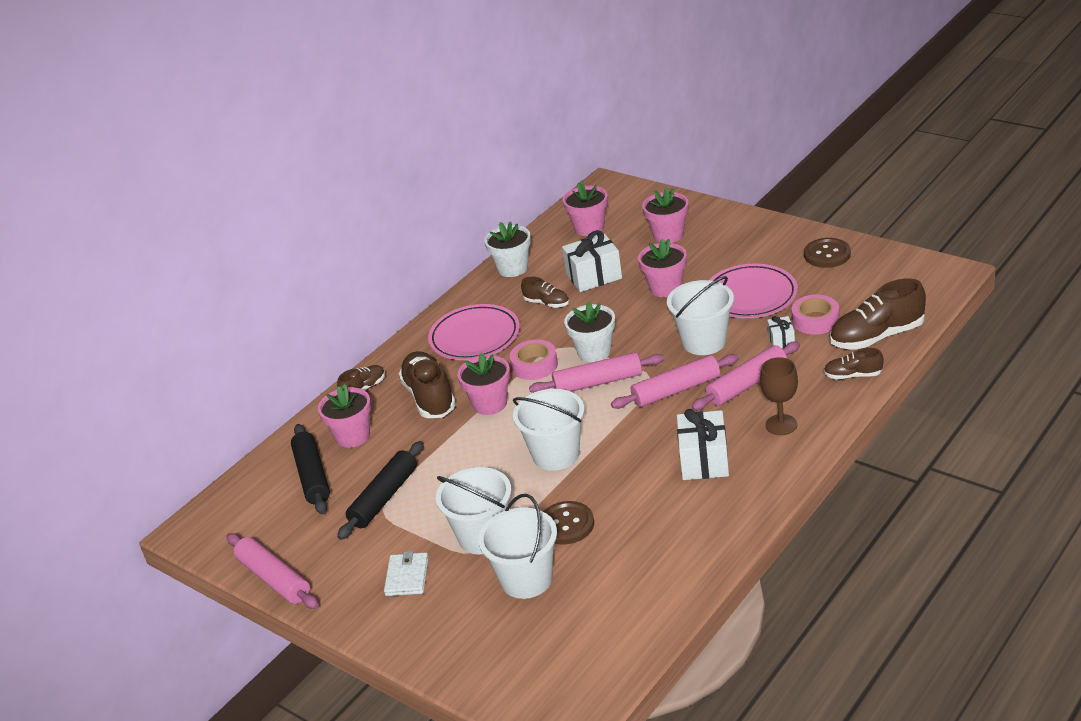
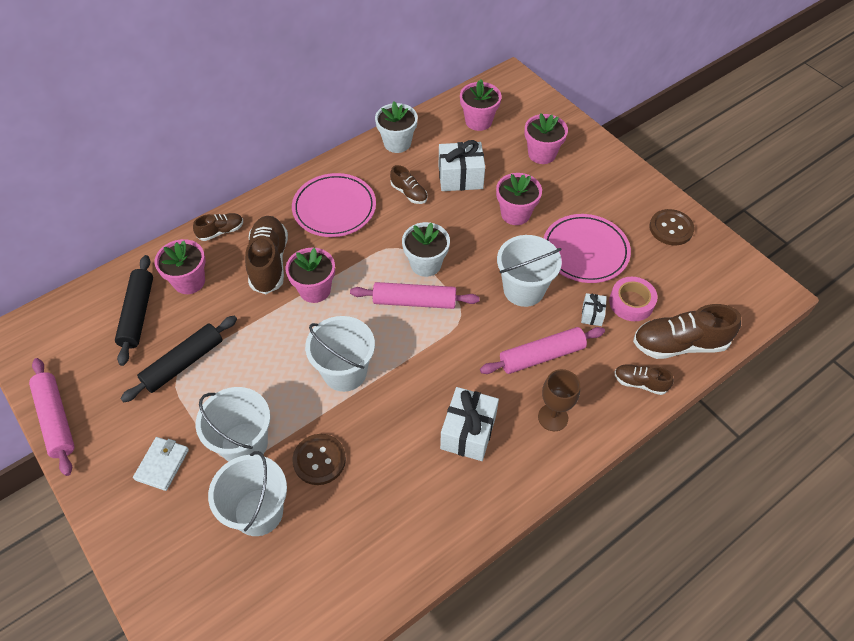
camera: 10 degrees right, 20 degrees up
(534, 365) = (370, 260): pink tape -> none
(676, 390) = (477, 337): pink rolling pin -> none

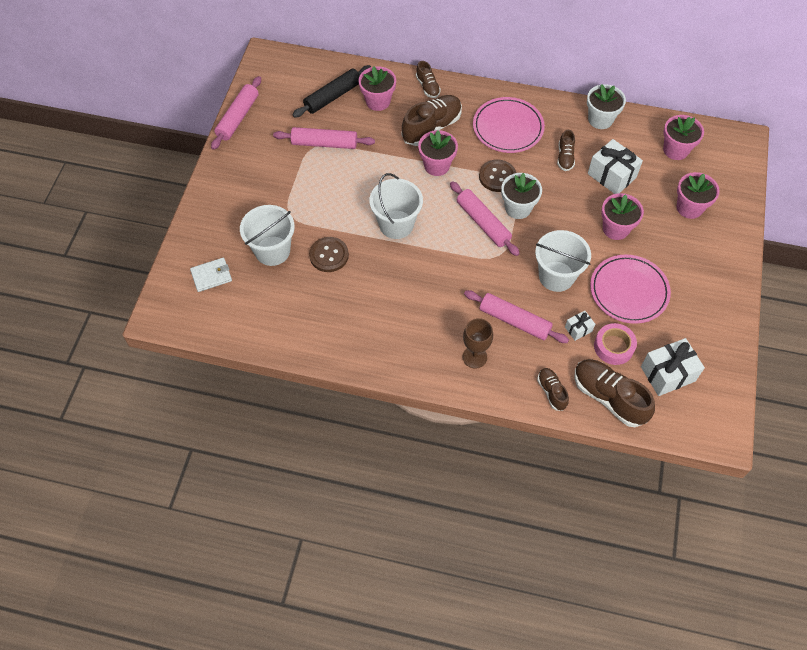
camera: 50 degrees right, 5 degrees up
(162, 464) = (257, 185): white wallet -> white wallet (211, 276)
(183, 363) = (324, 143): black rolling pin -> pink rolling pin
(221, 231) = (427, 87): brown shoe -> brown shoe turned 45 degrees clockwise
(244, 444) = (304, 212): white bucket -> none
(468, 432) = (419, 317): white gift -> white gift (667, 374)
(671, 228) = (710, 332): brown button -> brown button (497, 176)

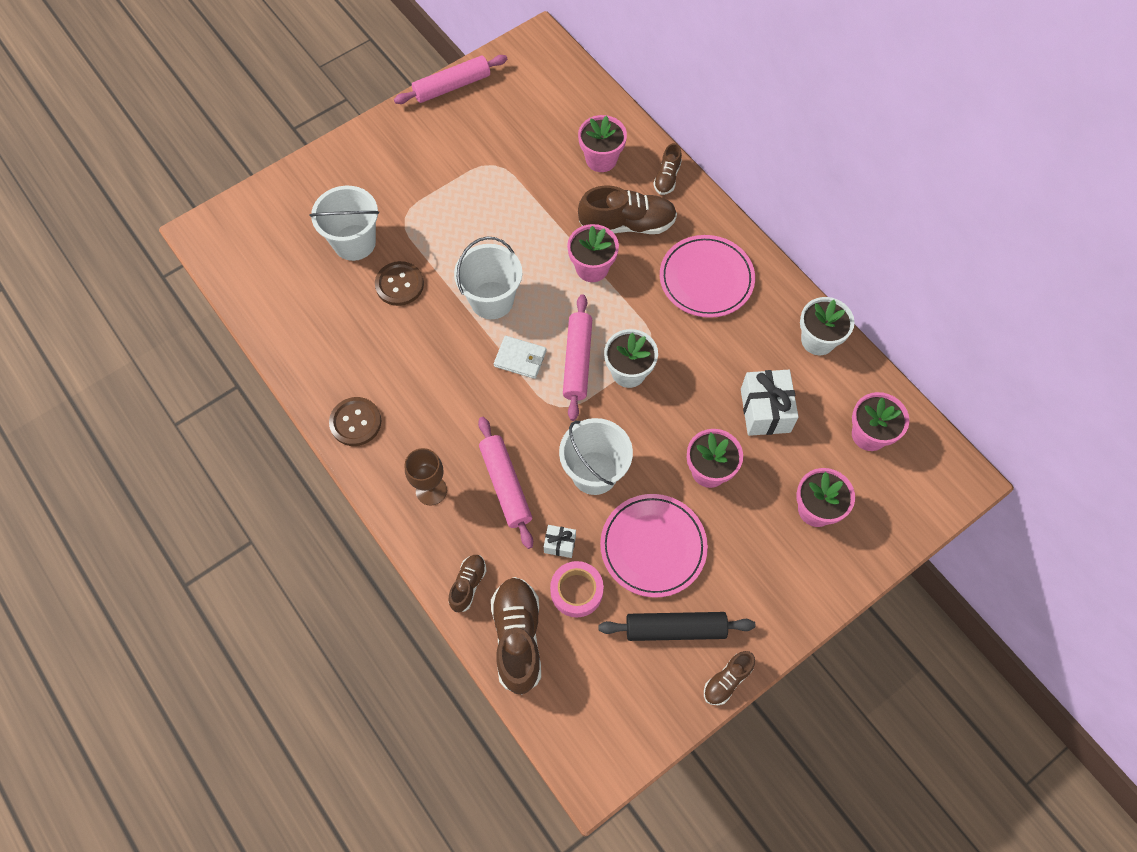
camera: 40 degrees right, 5 degrees up
(211, 276) = (280, 227): white wallet -> white wallet (520, 358)
(324, 143) = (506, 168): pink rolling pin -> none
(333, 96) = (562, 124): black rolling pin -> black rolling pin (675, 629)
(497, 176) = (641, 323): brown button -> brown button (355, 422)
(565, 157) = (735, 354): brown shoe -> brown shoe (727, 680)
(667, 374) = (602, 664): white gift -> none

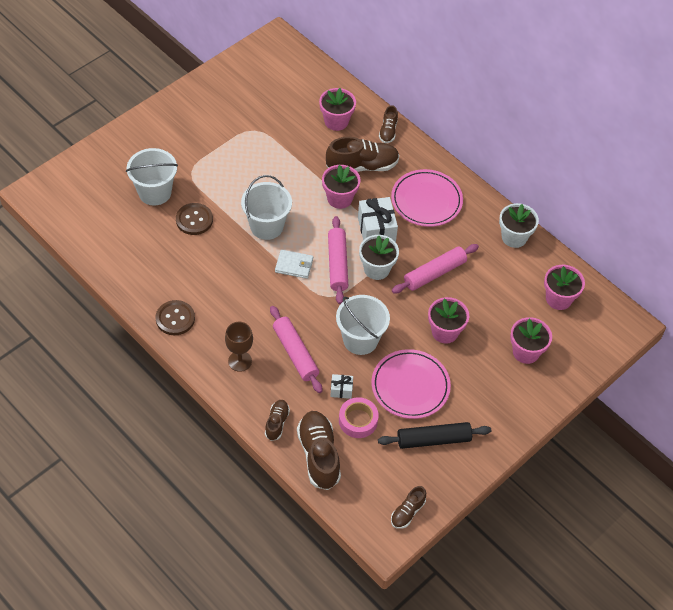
camera: 10 degrees left, 10 degrees down
(452, 86) = (214, 75): pink rolling pin -> pink rolling pin (434, 273)
(727, 680) = (475, 470): brown shoe -> brown shoe (407, 512)
(765, 410) = (481, 288): white gift -> white gift (376, 230)

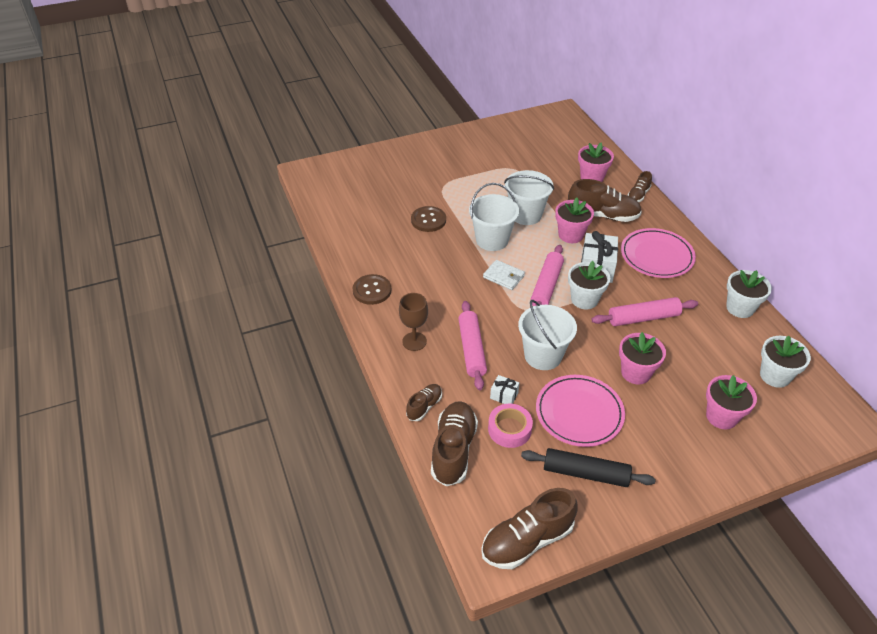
camera: 25 degrees right, 10 degrees down
(155, 192) = (404, 193): white bucket -> white bucket (526, 215)
(407, 512) = (527, 540): brown shoe -> brown shoe, size x1.84
(558, 299) = (775, 376): pink flower pot -> white flower pot

